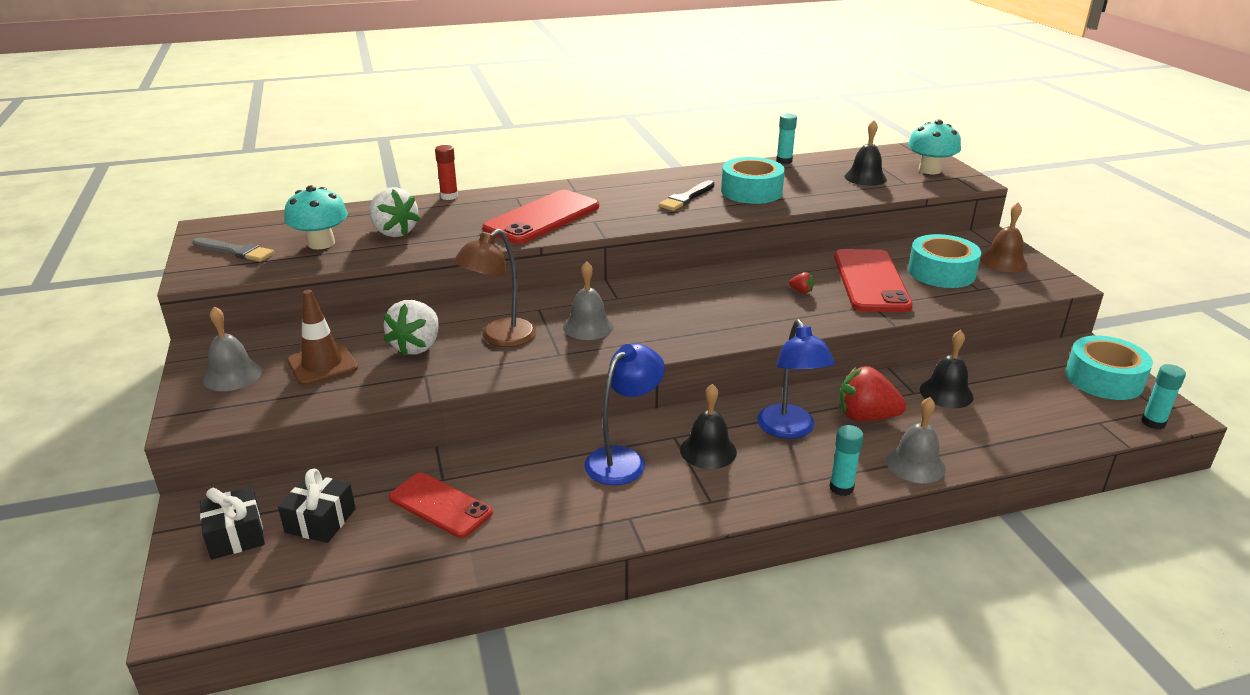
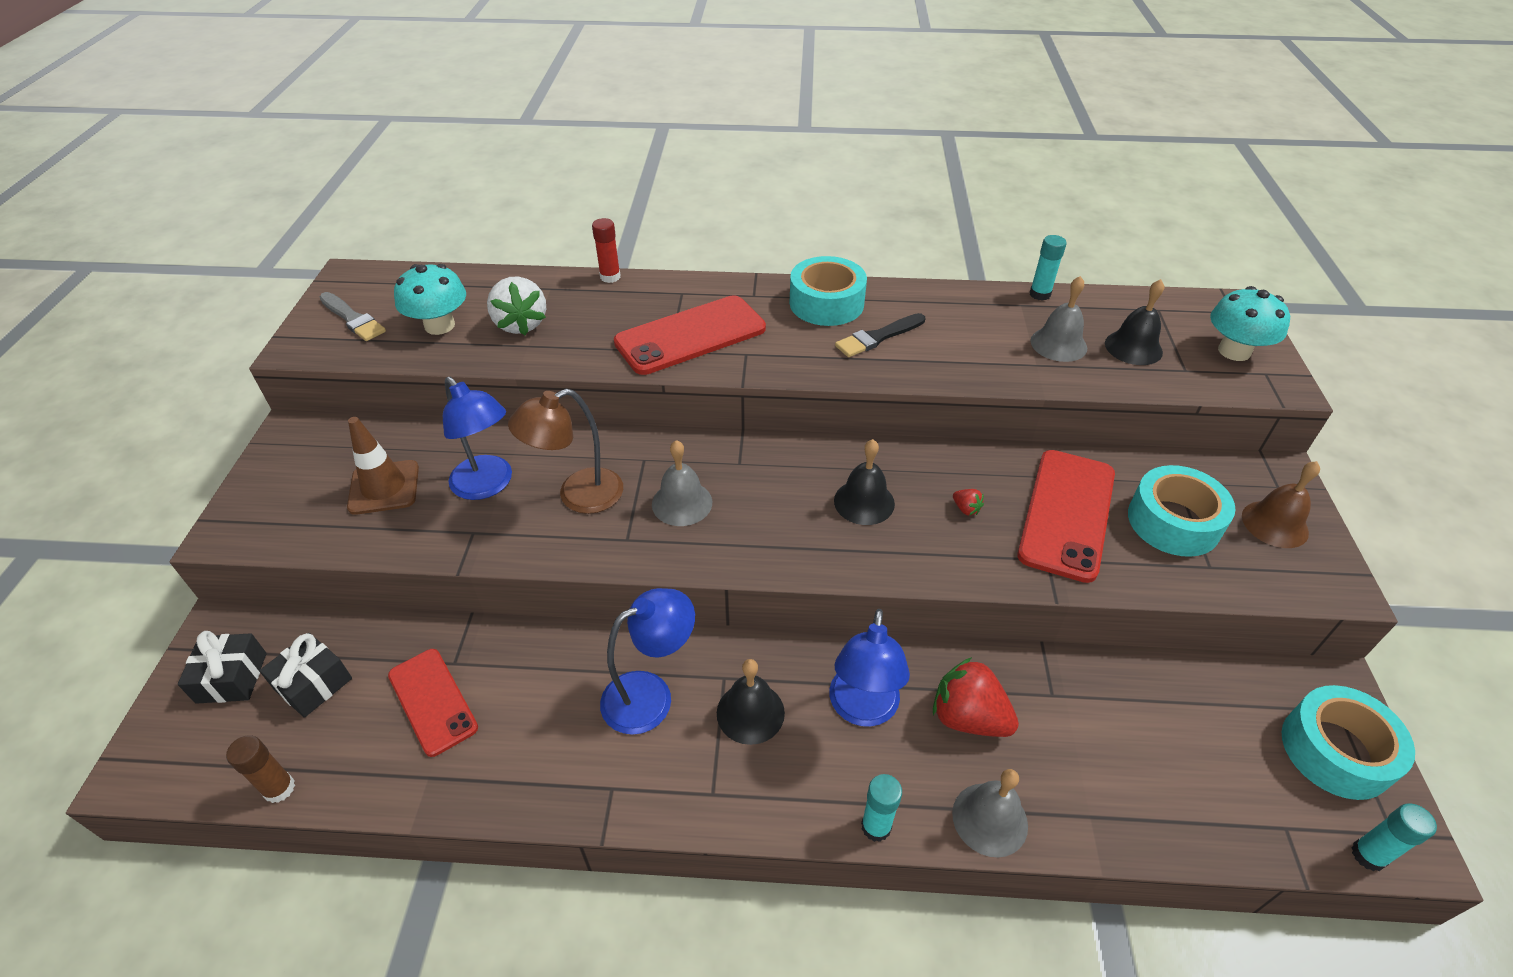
camera: 20 degrees right, 15 degrees up
(232, 375) = (296, 479): grey bell -> grey bell (1058, 344)
(337, 591) = (279, 788): none -> brown glue stick
(417, 346) = (488, 485): white strawberry -> blue lamp
(751, 191) = (966, 342): turquoise tape -> turquoise tape (826, 303)
(946, 393) = (1095, 709): black bell -> black bell (864, 502)

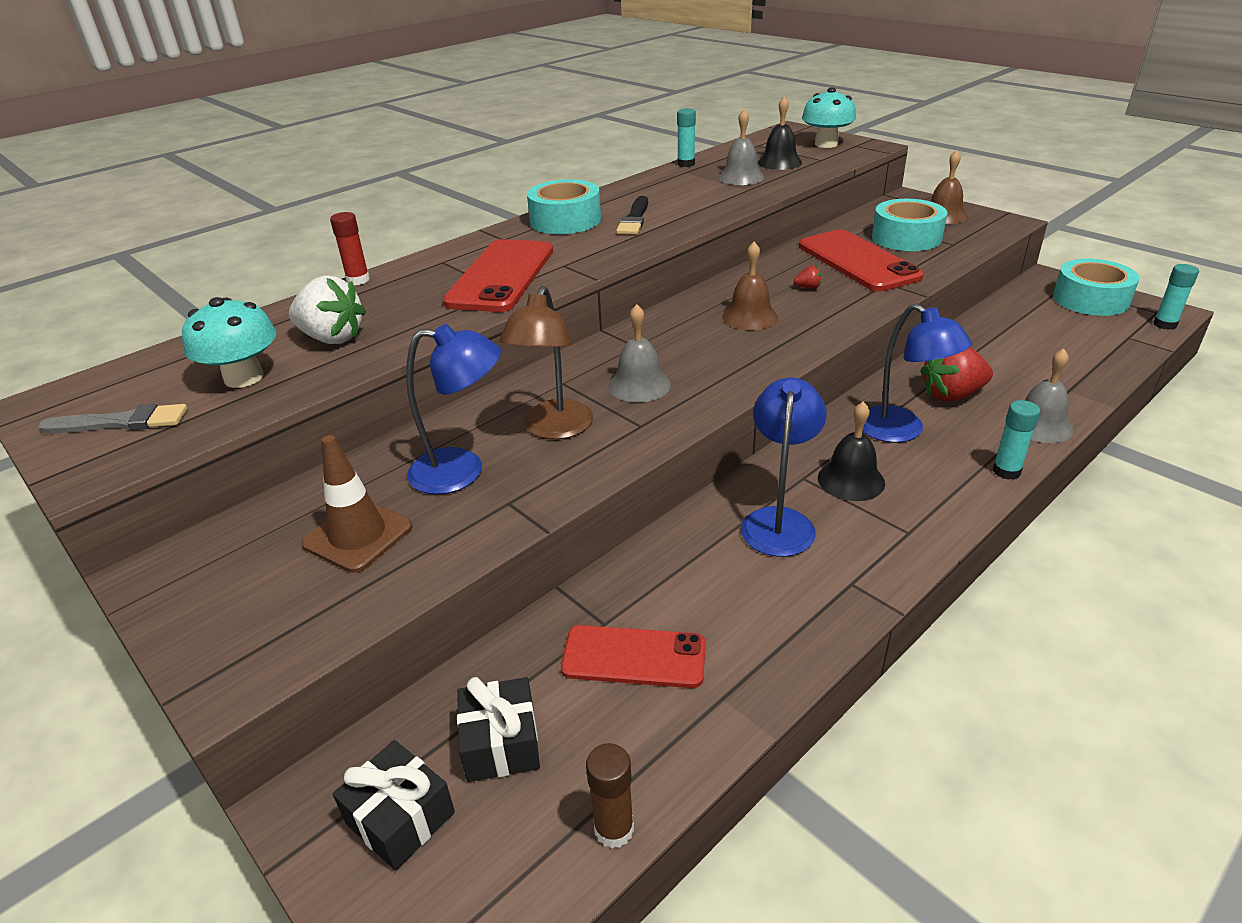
camera: 45 degrees left, 10 degrees down
(864, 502) = (750, 317): black bell -> brown bell

